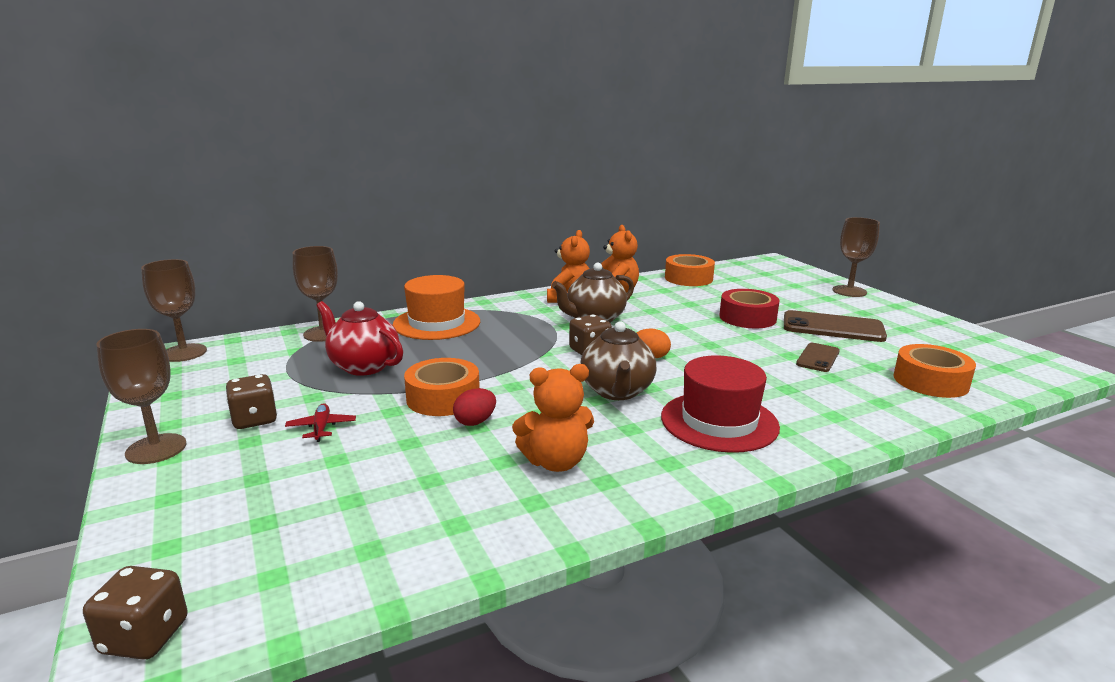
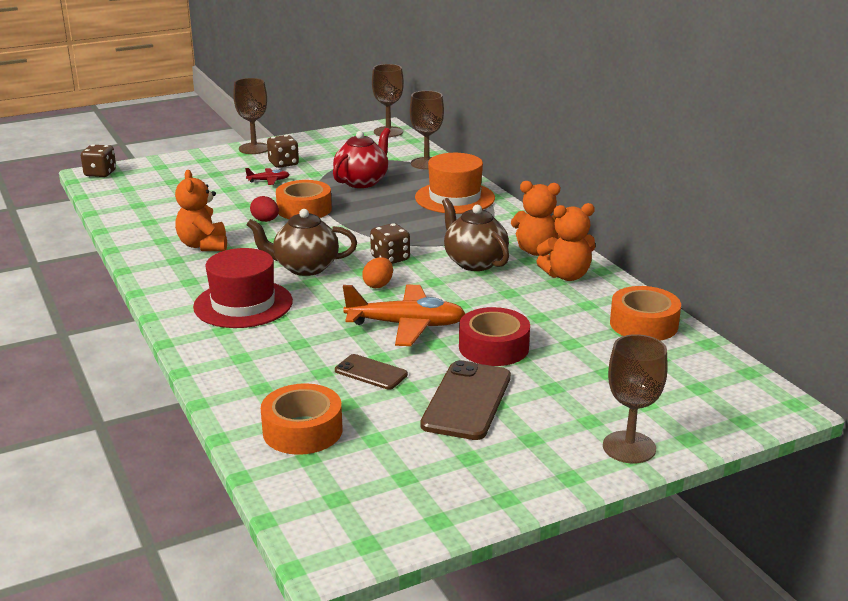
camera: 90 degrees right, 5 degrees up
(727, 345) = (406, 325): none -> orange plane

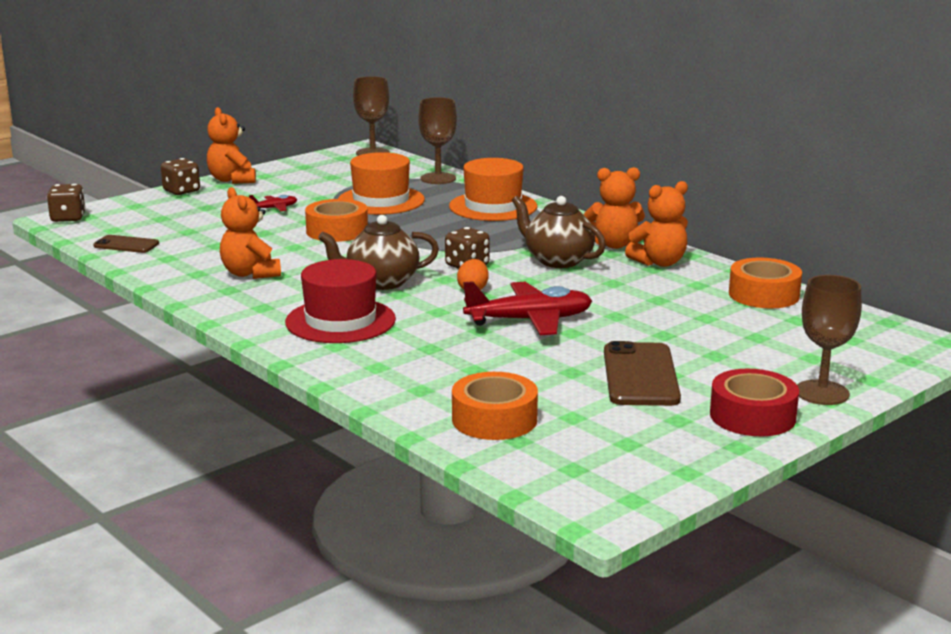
camera: 15 degrees left, 5 degrees down
(254, 148) = (232, 180): brown goblet -> orange teddy bear
(265, 220) = (302, 245): red egg -> none
(283, 164) = (278, 191): brown dice -> brown dice (181, 191)
(362, 182) = (381, 201): red teapot -> orange hat
(371, 372) = (525, 364): brown phone -> brown phone (126, 245)
(406, 325) = (529, 320): orange plane -> red plane
(493, 347) = (633, 329): red tape -> red tape (752, 416)

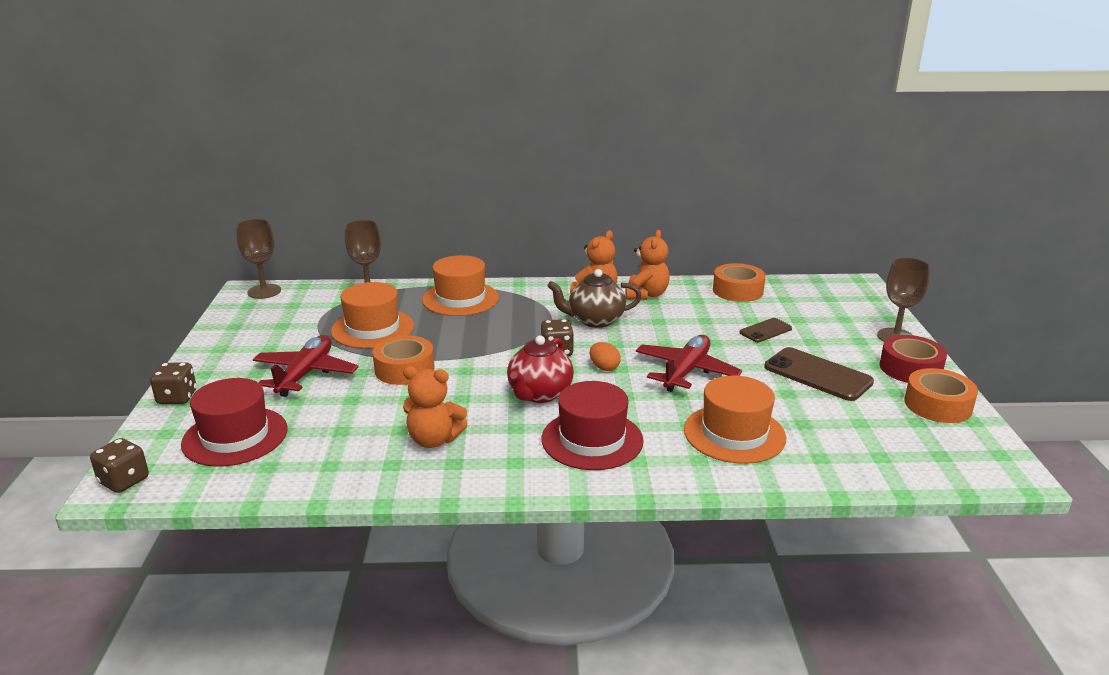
camera: 50 degrees left, 5 degrees up
(126, 245) = (258, 474): brown phone -> brown phone (765, 331)
(160, 222) = (235, 436): none -> red hat
(232, 180) = (200, 365): orange teddy bear -> none
(274, 208) = (305, 374): red plane -> red plane, size x2.13
(381, 282) = (539, 394): brown teapot -> red teapot
(447, 369) = (734, 434): none -> orange hat
(494, 419) = (839, 451): orange tape -> orange tape (937, 405)

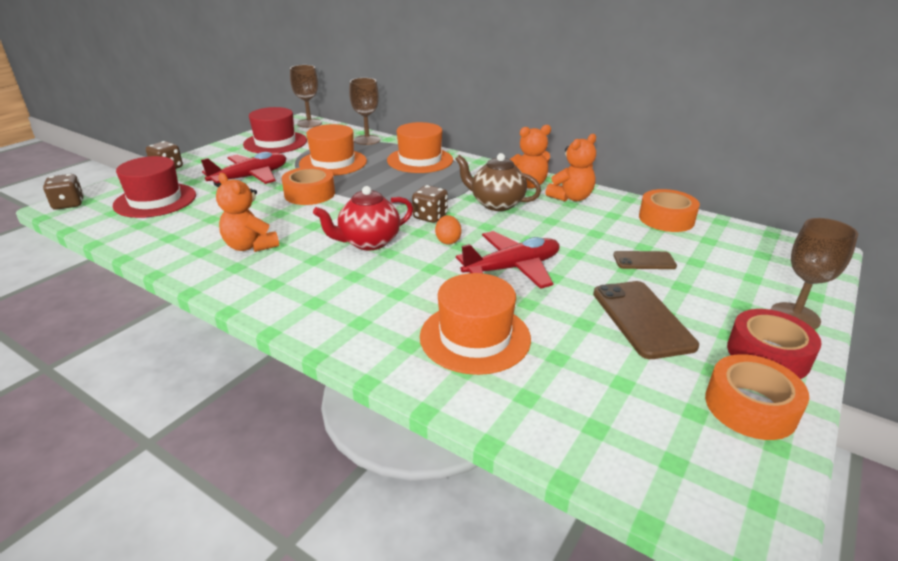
camera: 35 degrees right, 5 degrees up
(592, 440) = (351, 291): red hat -> red hat (275, 142)

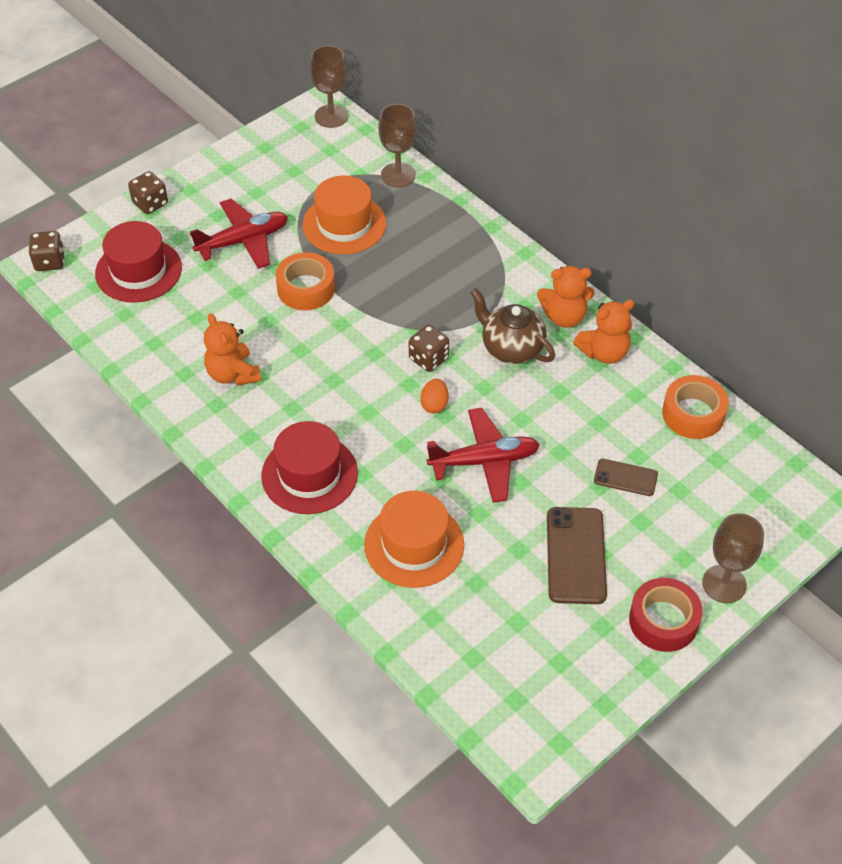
camera: 15 degrees right, 20 degrees up
(275, 142) = (281, 162): red hat -> red hat (309, 474)
(368, 242) = (352, 391): red teapot -> none
(420, 160) = (452, 237): orange hat -> none
(750, 407) = (608, 667): orange tape -> none

